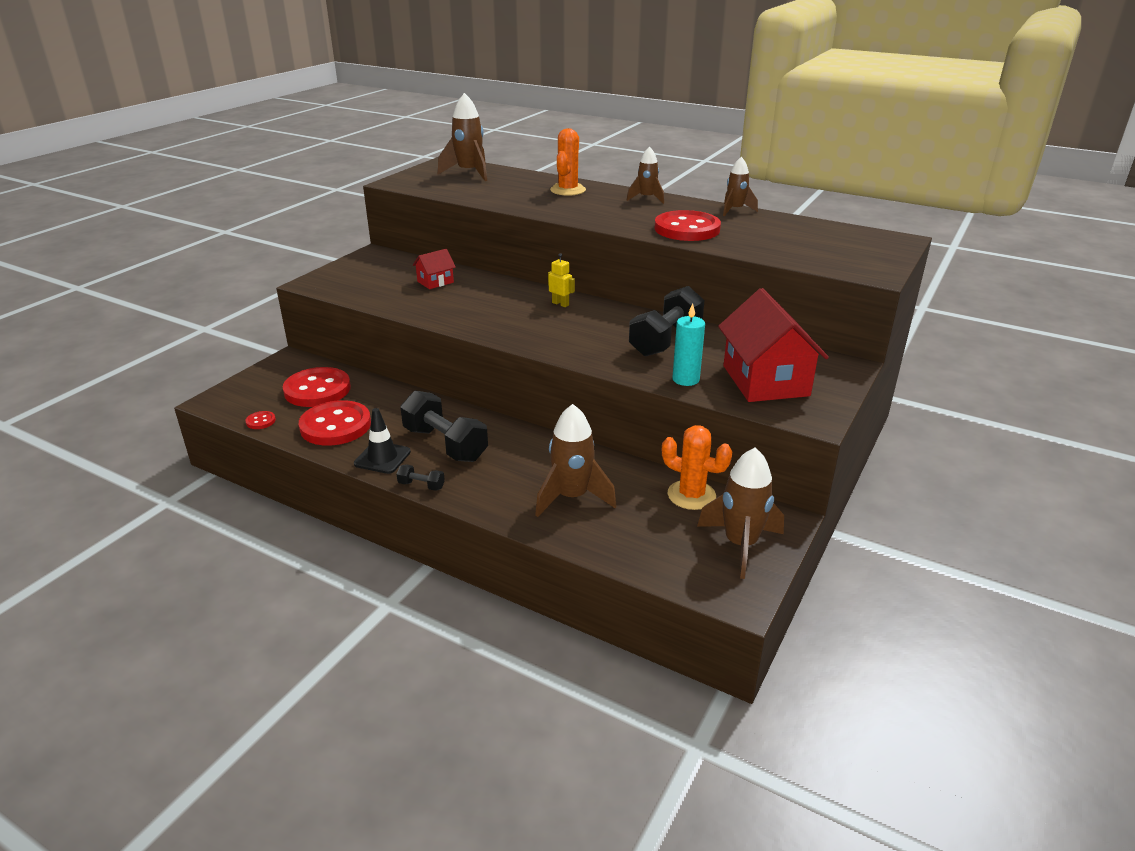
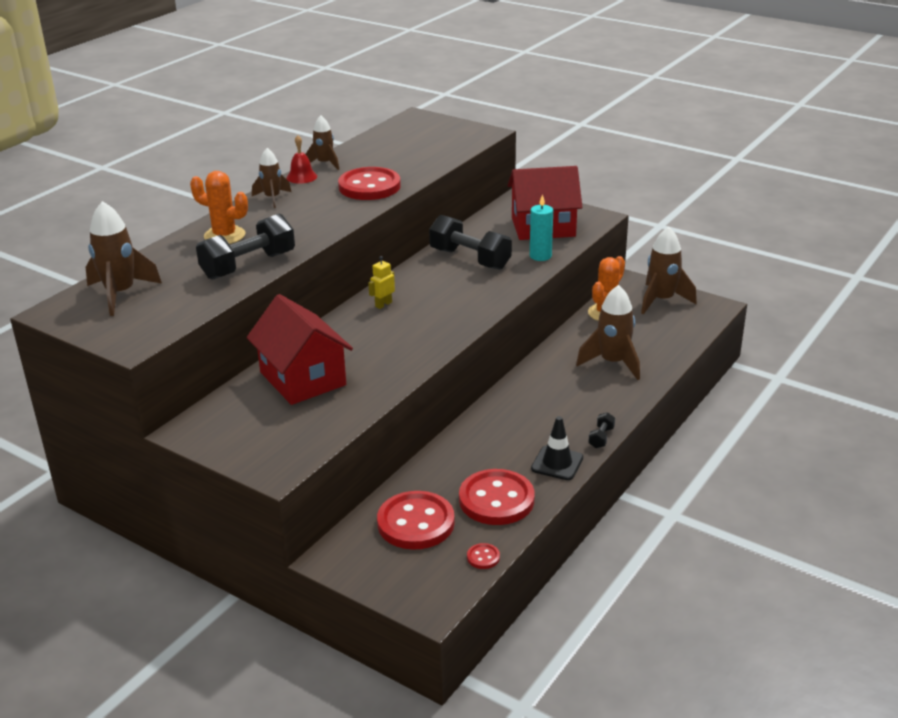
camera: 85 degrees left, 0 degrees up
(435, 282) = (303, 379): red house -> red house, size x2.10
(445, 444) = (534, 427): black dumbbell -> black dumbbell (248, 265)
(699, 204) = (301, 177): none -> red bell

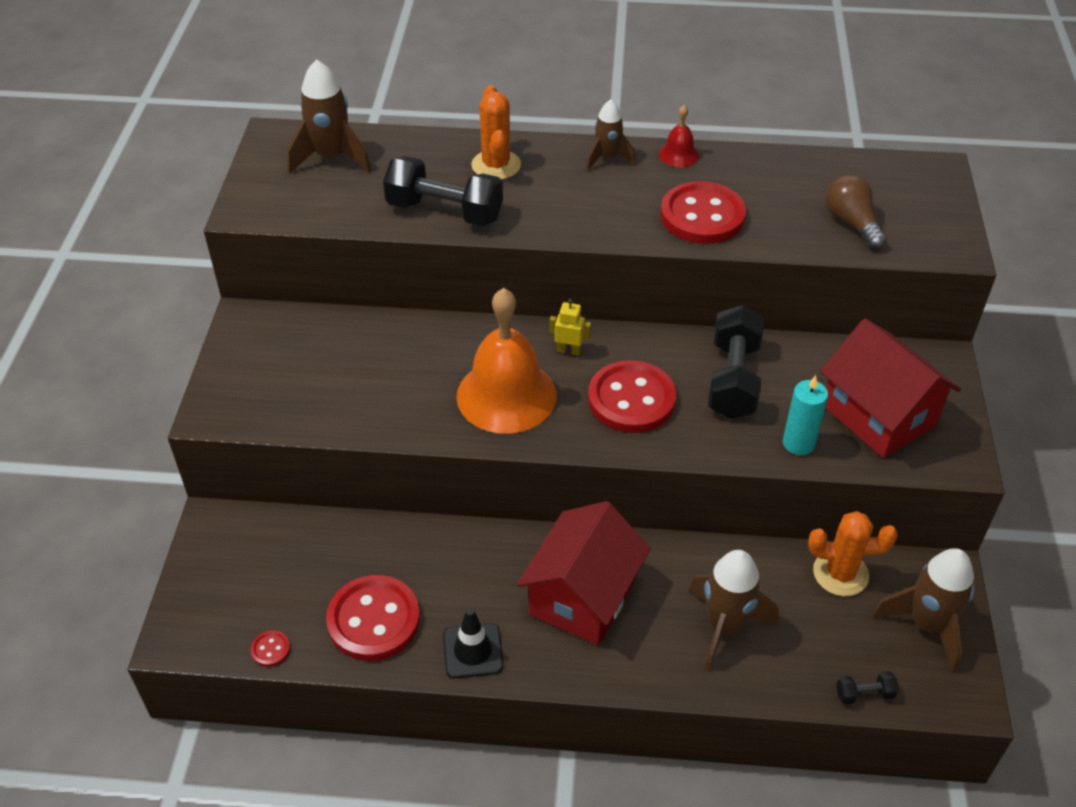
camera: 60 degrees right, 15 degrees up
(303, 379) = (380, 356): red house -> red house (582, 596)
(324, 164) = (728, 156): brown rocket -> none
(399, 338) = (506, 395): none -> orange bell
(416, 523) = (299, 566): red button -> red button (631, 399)
(430, 150) = (851, 223): none -> brown light bulb
(601, 437) = (551, 676): black dumbbell -> black dumbbell (864, 694)

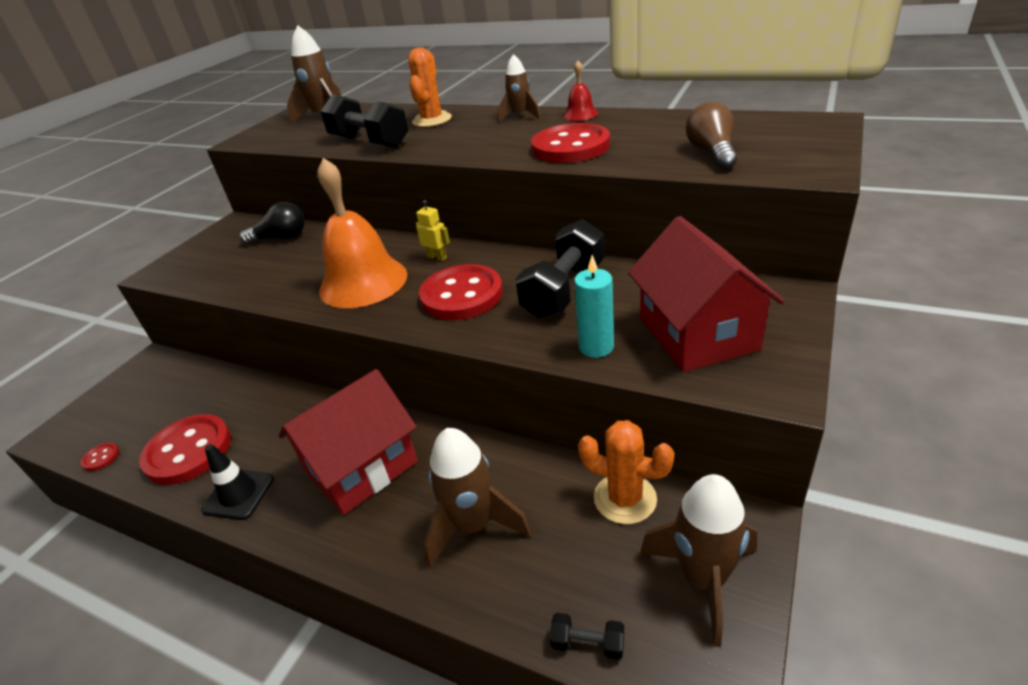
camera: 25 degrees right, 10 degrees down
(341, 339) = (281, 237): none -> black light bulb

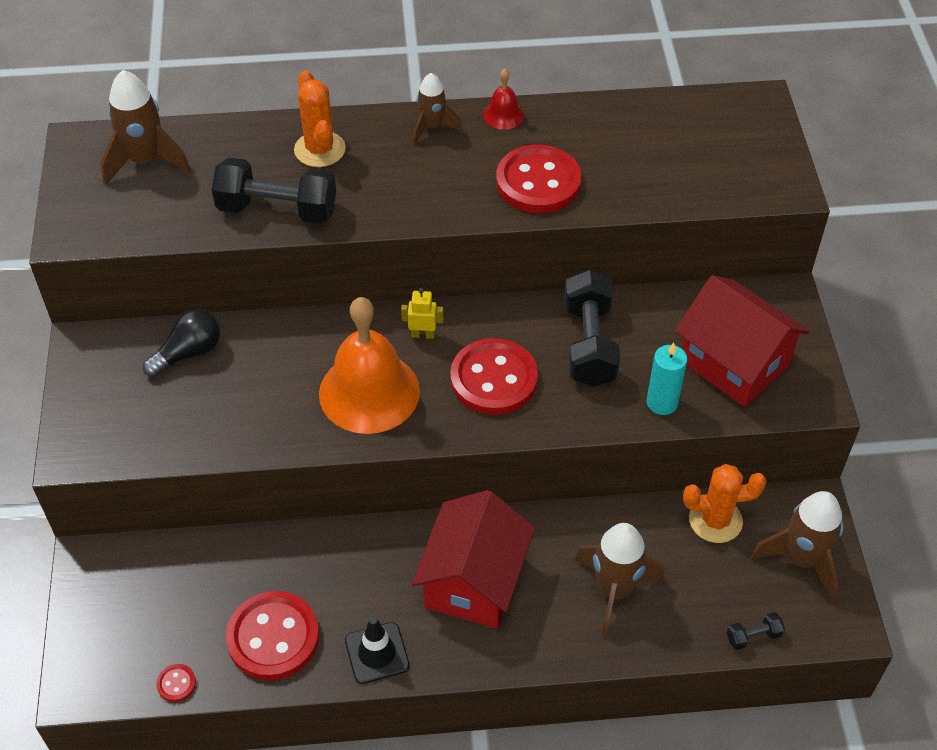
camera: 35 degrees left, 15 degrees up
(711, 153) = (685, 172): brown light bulb -> none

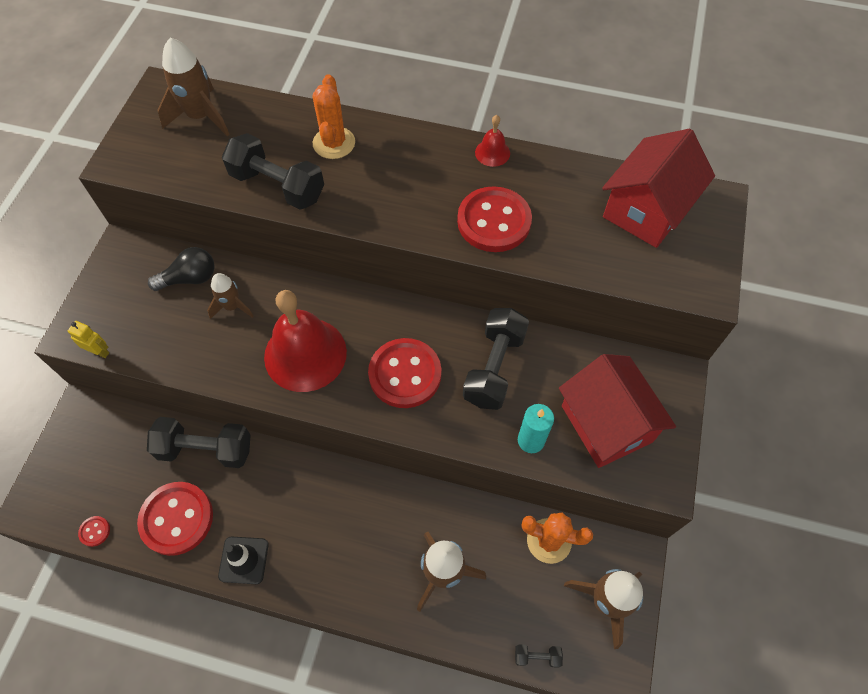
camera: 20 degrees right, 10 degrees up
(271, 553) = (205, 449): none -> black dumbbell
(369, 392) = (305, 354): orange bell -> red bell
(423, 334) = (367, 317): yellow robot -> yellow robot (99, 351)
(432, 127) = (430, 148): brown rocket -> brown rocket (232, 306)
(473, 581) = (340, 526): red house -> red house (647, 210)

